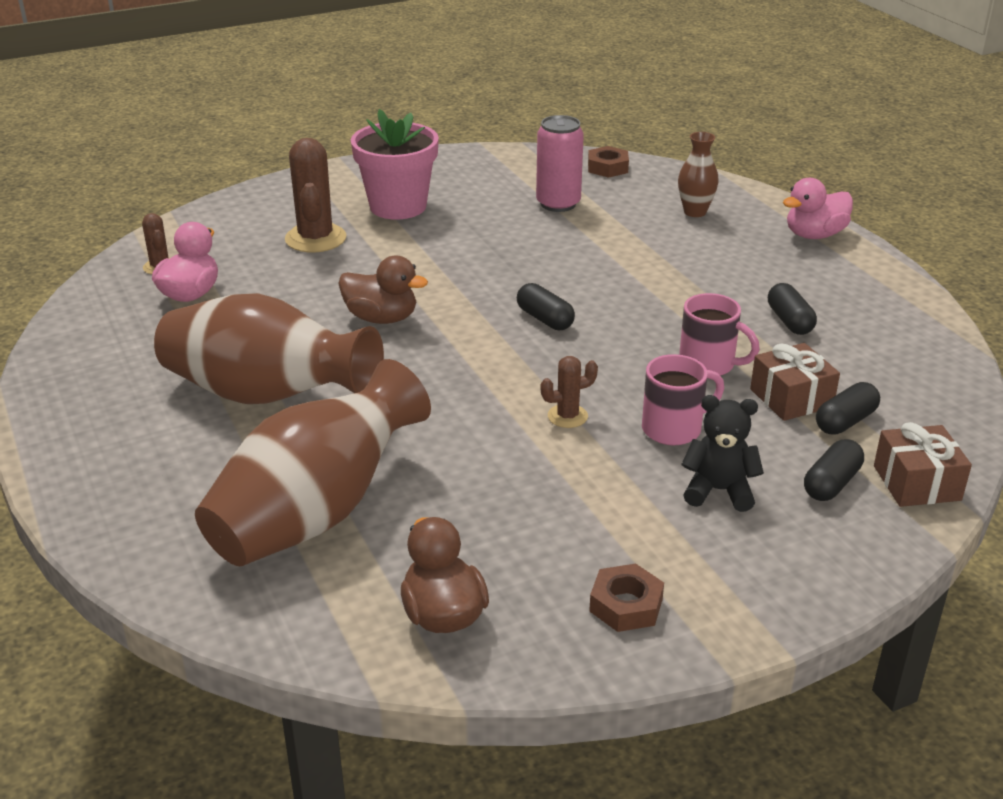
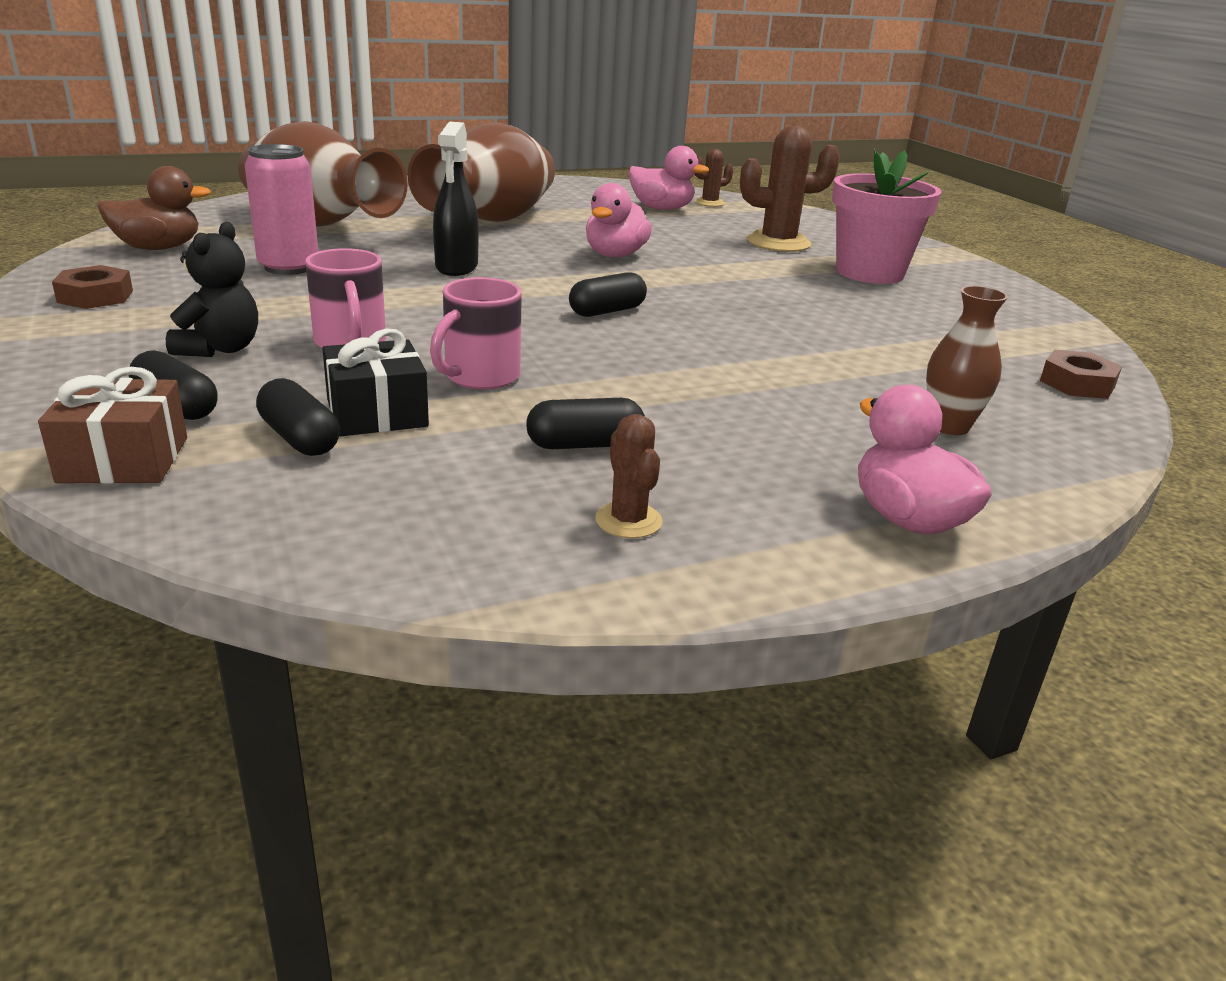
camera: 90 degrees right, 5 degrees down
(381, 318) = (615, 255): brown duck -> pink duck
(449, 400) = (456, 267): none -> black spray bottle
(558, 204) = (923, 343): pink can -> pink can (289, 267)
(567, 416) = (404, 304): brown cactus -> brown cactus (628, 521)
(791, 398) = (377, 413): brown gift -> black gift

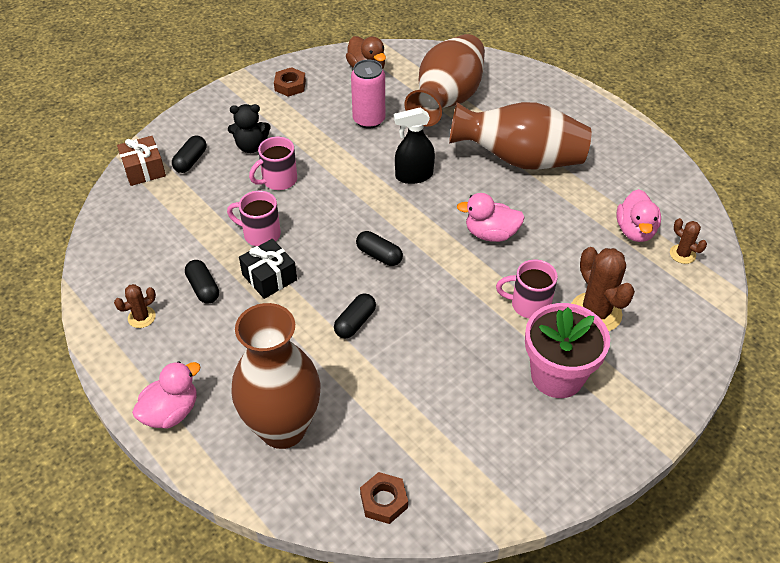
camera: 75 degrees right, 20 degrees up
(299, 438) = (176, 204): black capsule -> black capsule (355, 322)
(377, 413) = (207, 216): black gift -> black gift (269, 277)
(751, 263) = (529, 304): none -> pink mug
(949, 426) = (283, 428): brown vase -> brown vase, size x2.17

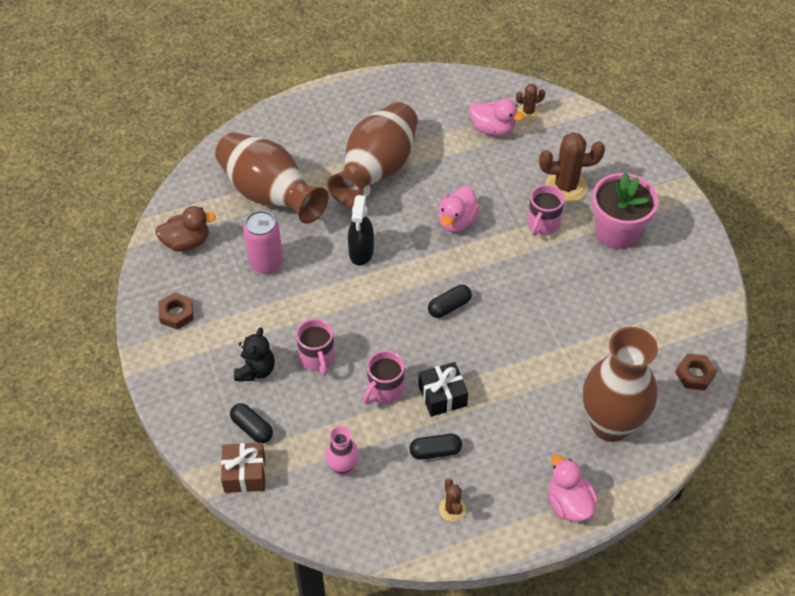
camera: 70 degrees left, 5 degrees up
(167, 228) = (343, 467): none -> pink vase
(355, 322) = (518, 345): black capsule -> none

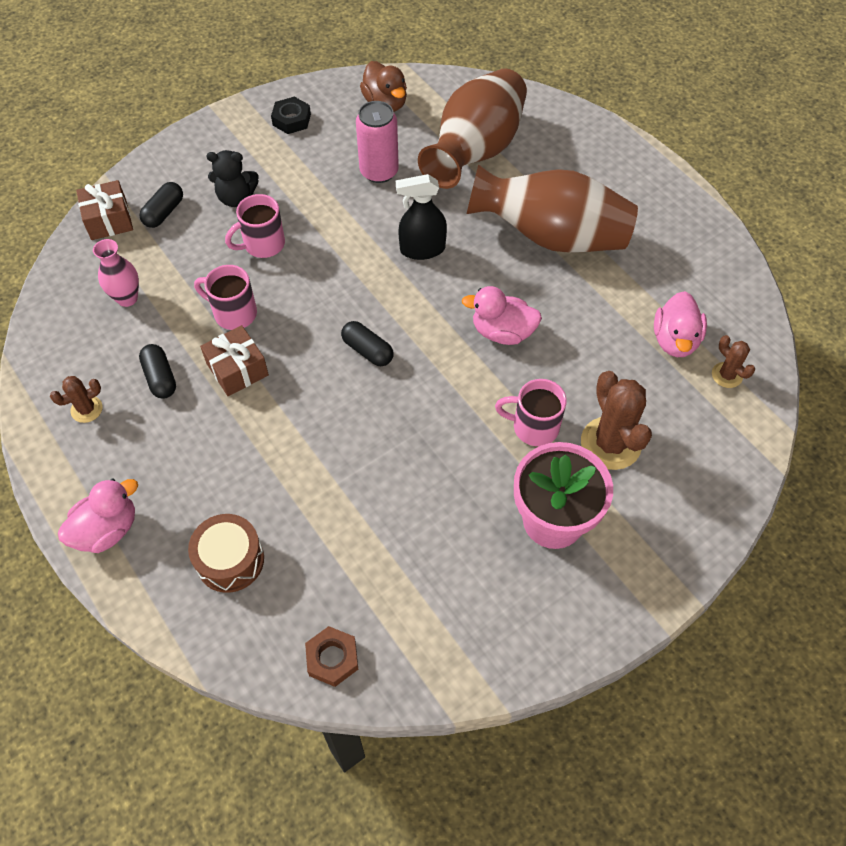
camera: 75 degrees right, 5 degrees up
(176, 314) = (291, 120): brown nut -> black nut
(442, 396) = (237, 369): black gift -> brown gift
(610, 424) = (230, 560): brown vase -> brown drum

